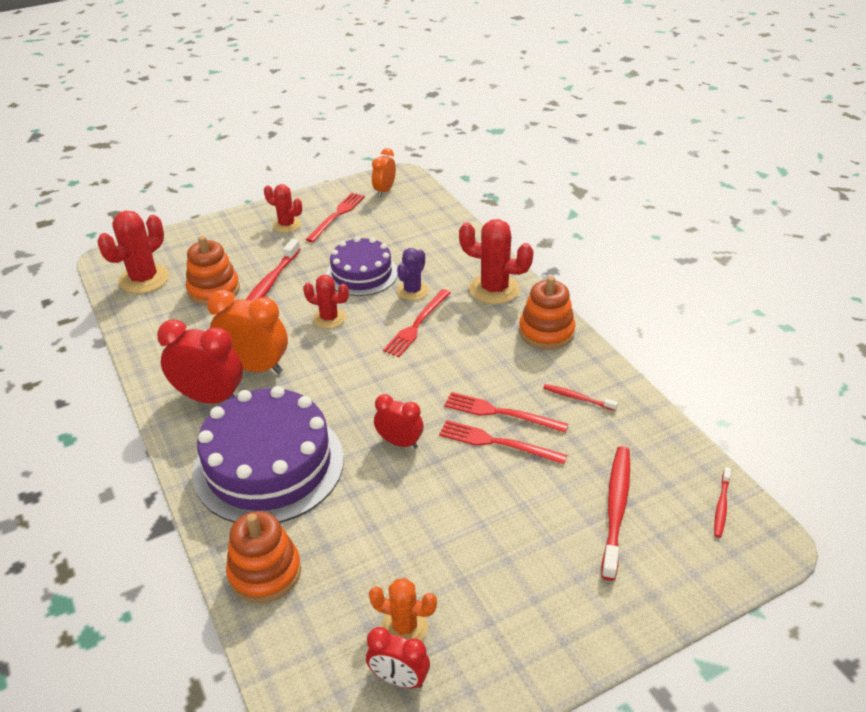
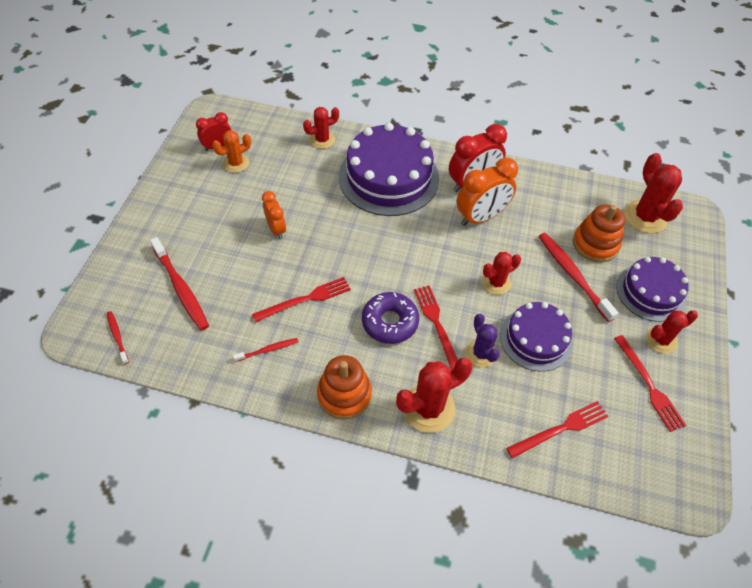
camera: 130 degrees right, 15 degrees up
(240, 245) = (650, 292): none -> purple cake
(265, 572) = (322, 140): orange stacking toy -> red cactus
(384, 191) = (669, 457): orange clock -> orange clock (276, 229)
(399, 442) = (340, 237): red clock -> none
(450, 350) = (390, 322): none -> purple donut
(497, 443) = (286, 278): red fork -> red fork (560, 429)

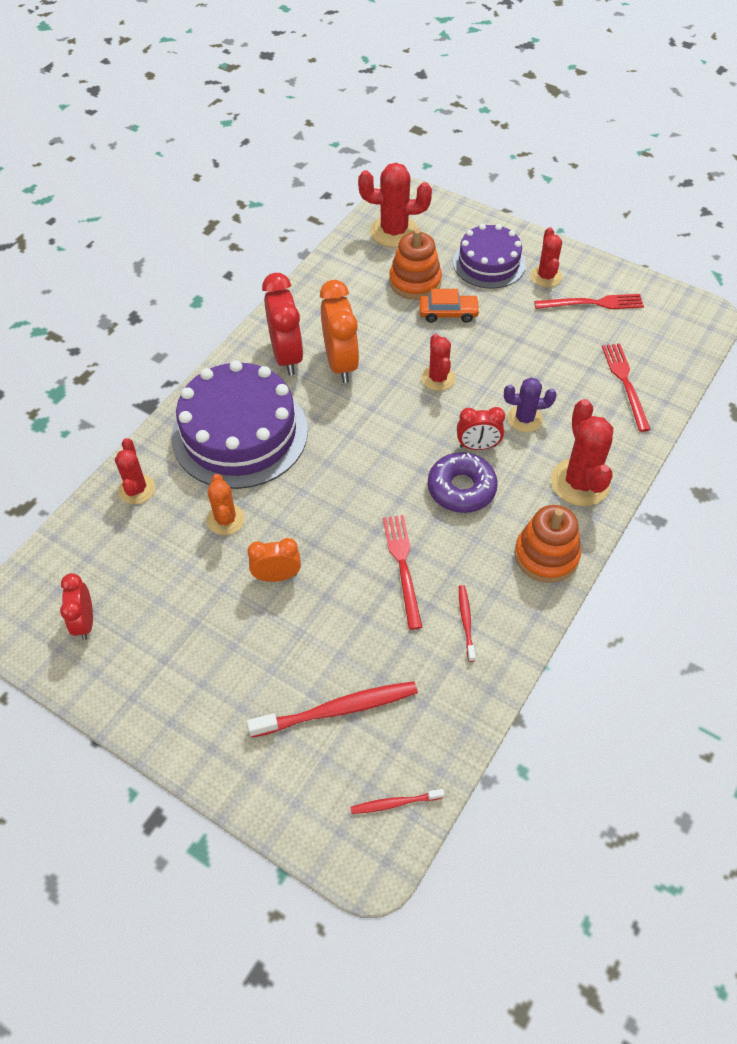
camera: 70 degrees left, 0 degrees up
(236, 163) = (131, 603): orange cactus -> orange cactus (226, 519)
(437, 325) = (478, 446): red fork -> red clock
(536, 339) = (519, 368): purple cake -> none
(572, 275) = (448, 313): red toothbrush -> orange car

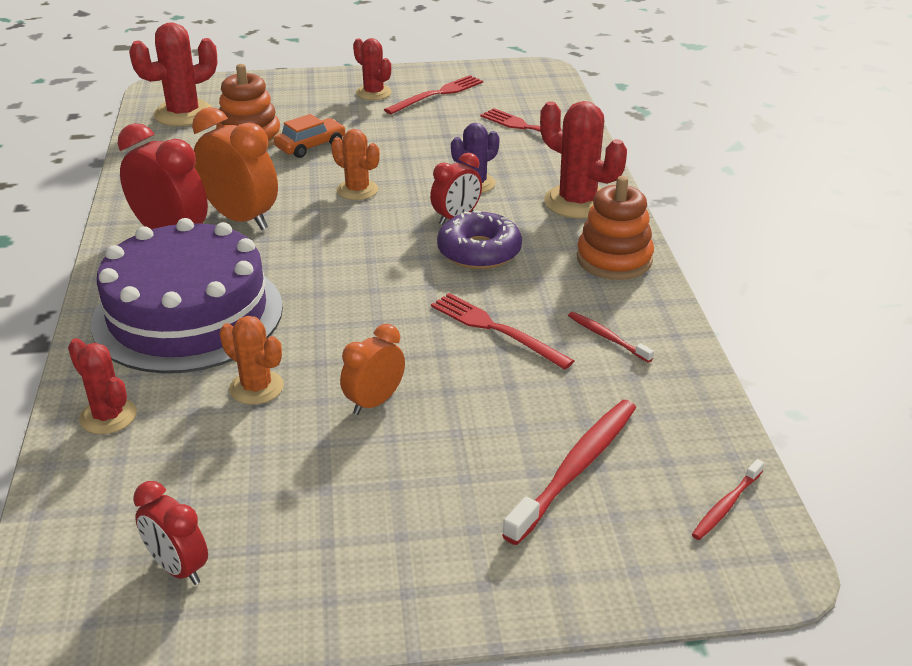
camera: 40 degrees left, 20 degrees down
(438, 378) = (357, 190): red cactus -> orange cactus
(489, 263) = (308, 102): purple cake -> none

